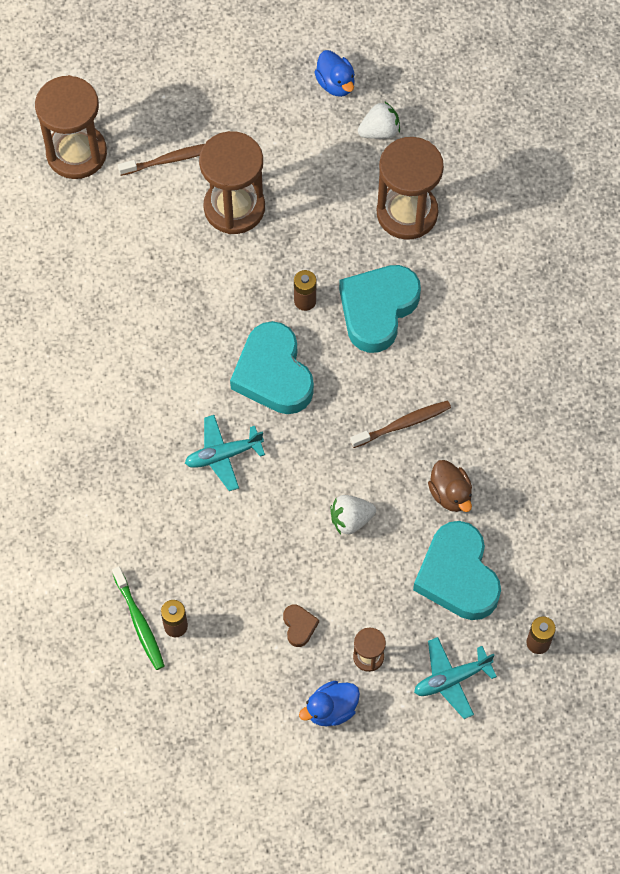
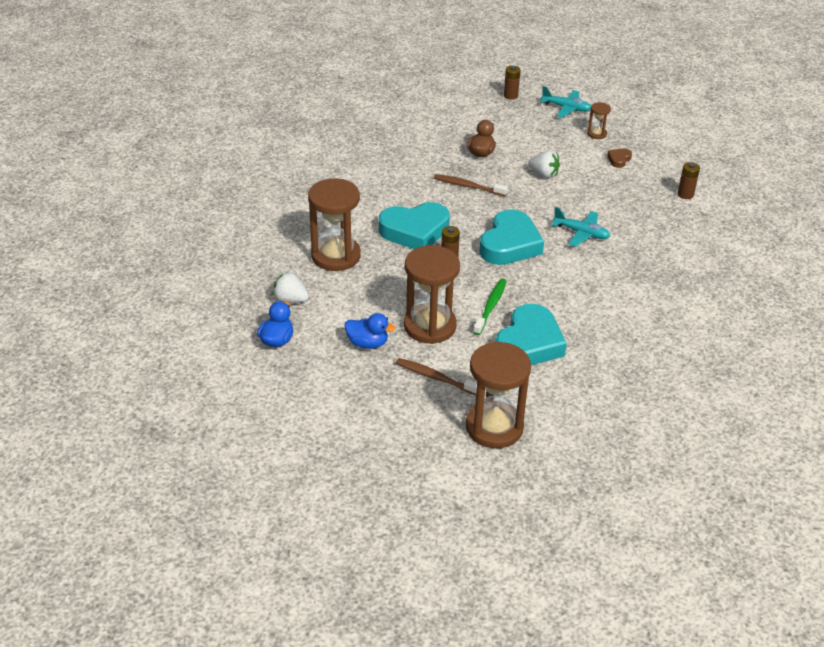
camera: 135 degrees left, 25 degrees down
(139, 622) = (704, 206): green toothbrush -> green toothbrush (490, 306)
(331, 709) = (636, 131): blue duck -> blue duck (367, 343)
(457, 576) = (517, 130): turquoise heart -> turquoise heart (529, 343)

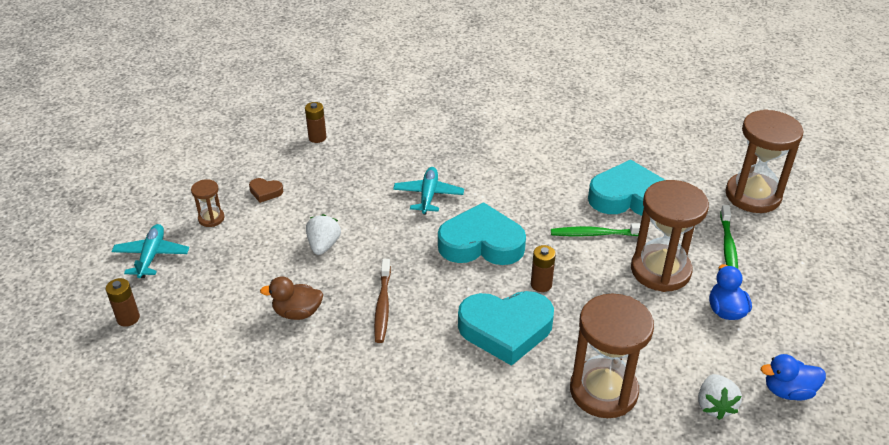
camera: 110 degrees left, 0 degrees up
(415, 231) = (505, 329): turquoise heart -> turquoise heart turned 120 degrees clockwise
(435, 377) = (728, 247): brown toothbrush -> green toothbrush

